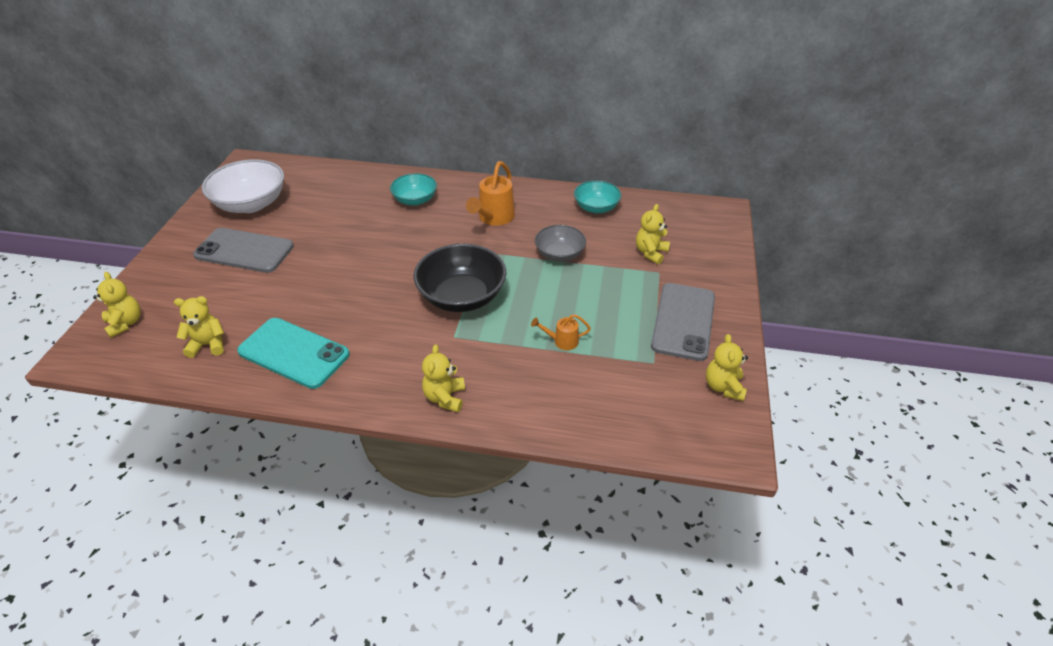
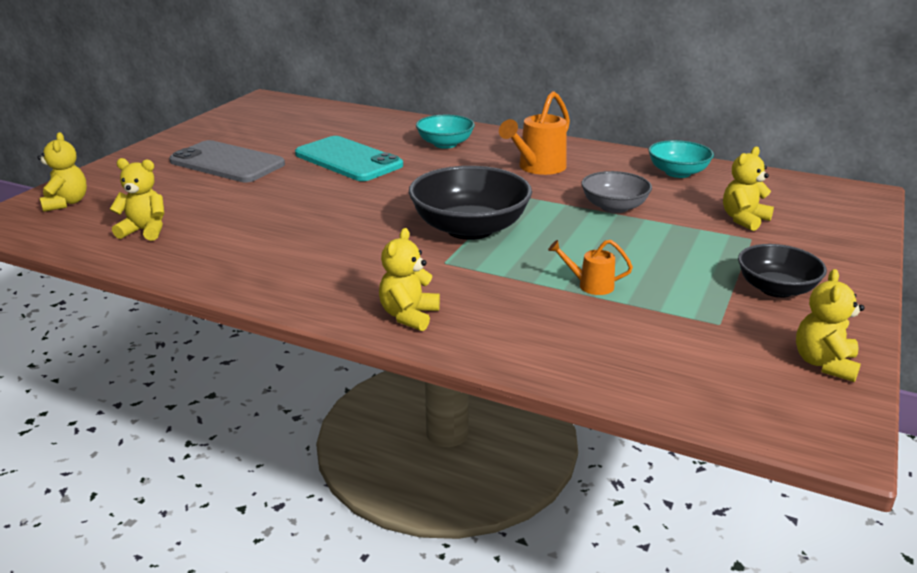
camera: 15 degrees right, 15 degrees down
(251, 204) = (254, 129): white bowl -> none
(294, 353) = (238, 250): turquoise phone -> turquoise phone (348, 160)
(683, 321) = (776, 289): grey phone -> black bowl

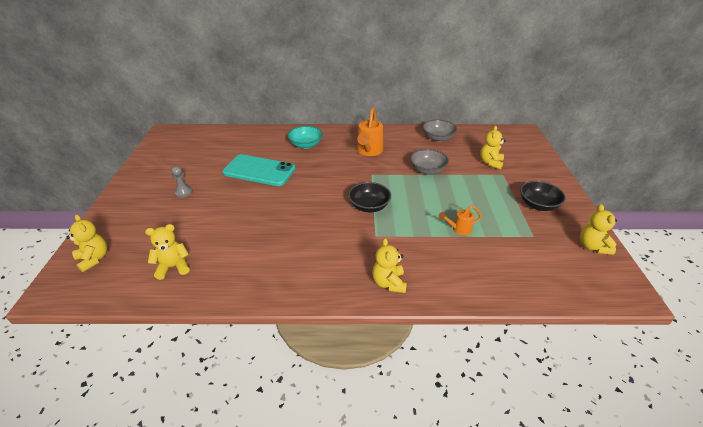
camera: 25 degrees left, 10 degrees up
(227, 163) = (183, 192): grey phone -> grey pawn
(470, 229) = (369, 206): black bowl -> black bowl, size x0.60
(678, 173) = (438, 138): turquoise bowl -> grey bowl

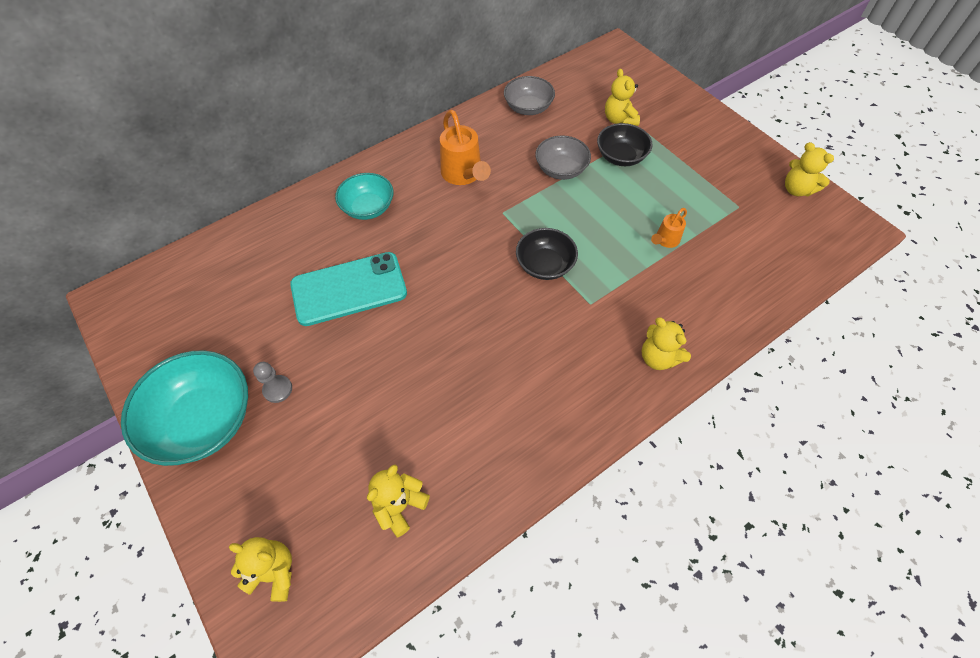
camera: 35 degrees left, 20 degrees up
(143, 188) = (204, 420): none -> turquoise bowl
(538, 205) = (712, 159): black bowl -> black bowl (621, 156)

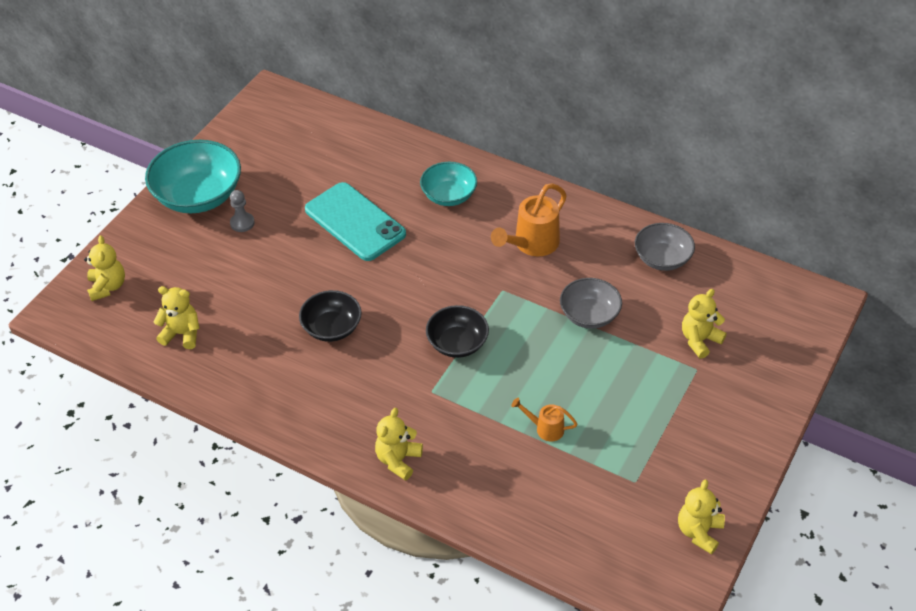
camera: 65 degrees right, 10 degrees down
(621, 156) = (642, 358): black bowl -> black bowl (332, 328)

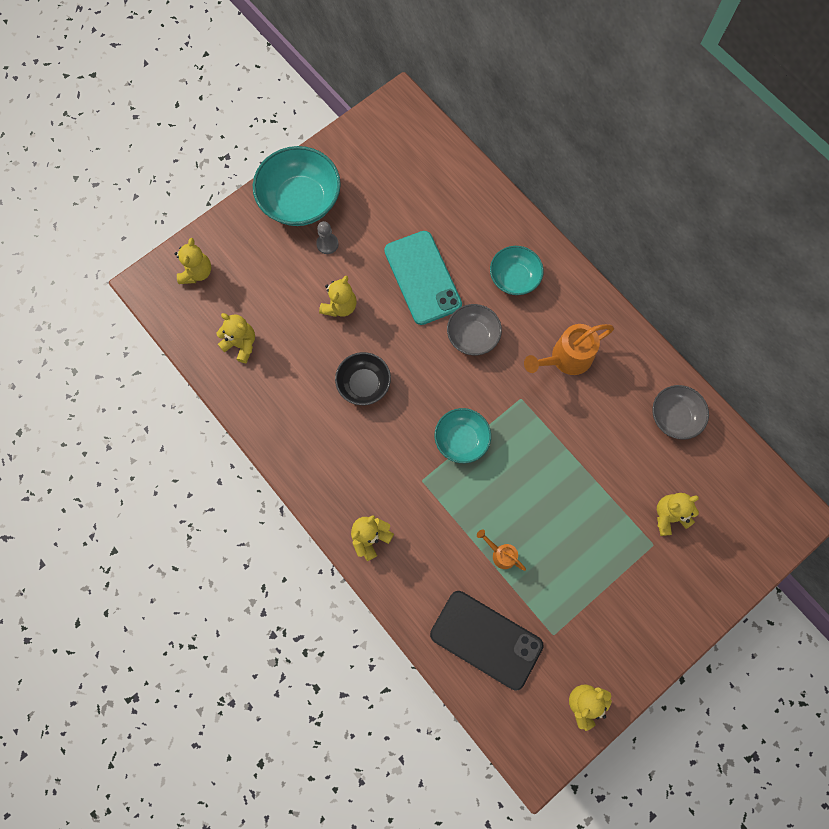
camera: 20 degrees right, 25 degrees up
(277, 270) = (340, 306): none -> yellow teddy bear
(457, 343) = (461, 440): black bowl -> turquoise bowl
(566, 510) = (486, 639): none -> black phone
(589, 315) = (585, 453): grey bowl -> grey bowl (473, 336)

